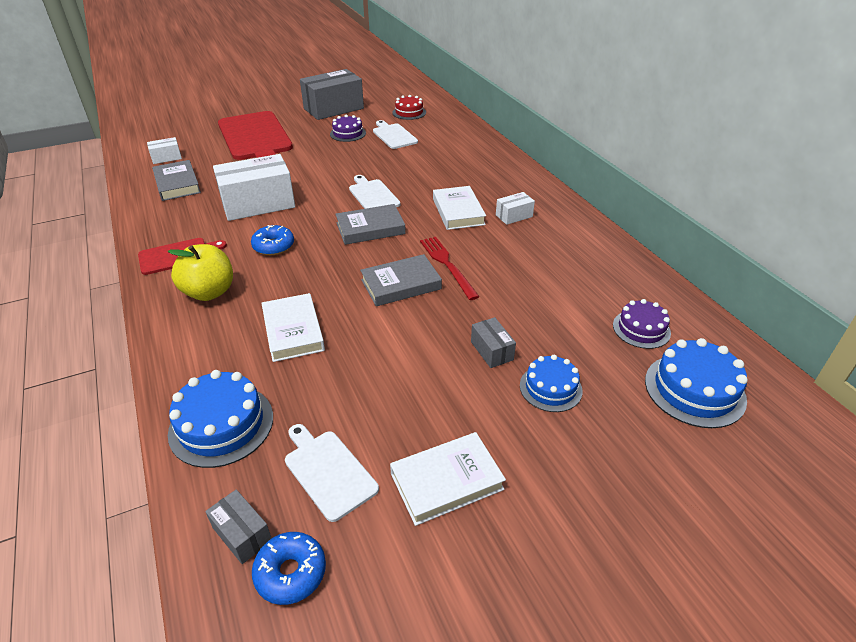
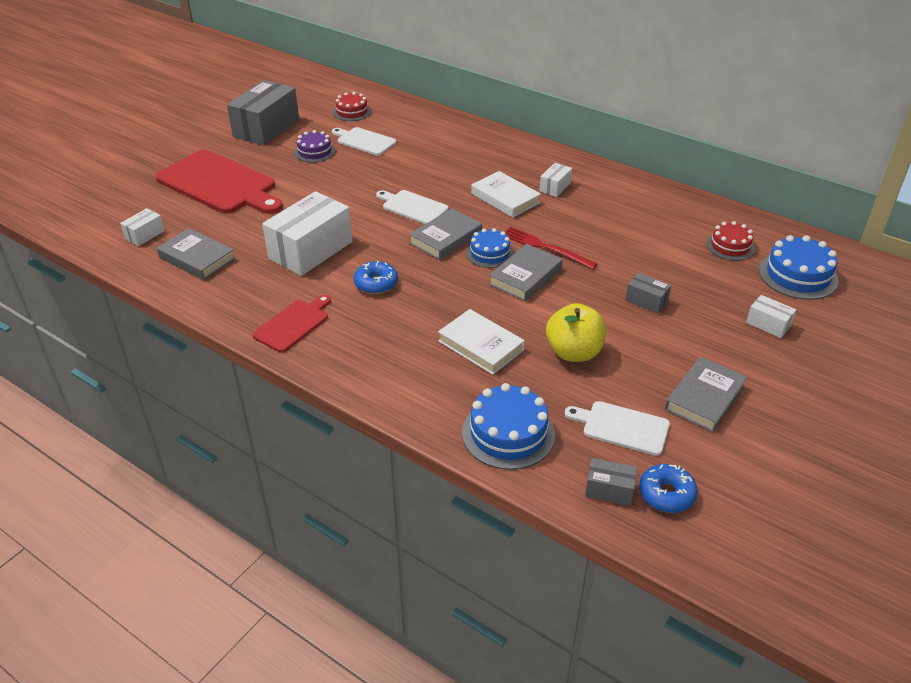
camera: 30 degrees left, 0 degrees up
(209, 292) = (367, 343): yellow apple -> yellow apple (574, 352)
(446, 481) = (704, 398): white book -> grey book
(550, 388) = (710, 310): blue cake -> blue cake (490, 253)
(604, 430) = (768, 324): none -> white box
(641, 329) = (730, 246): purple cake -> red cake

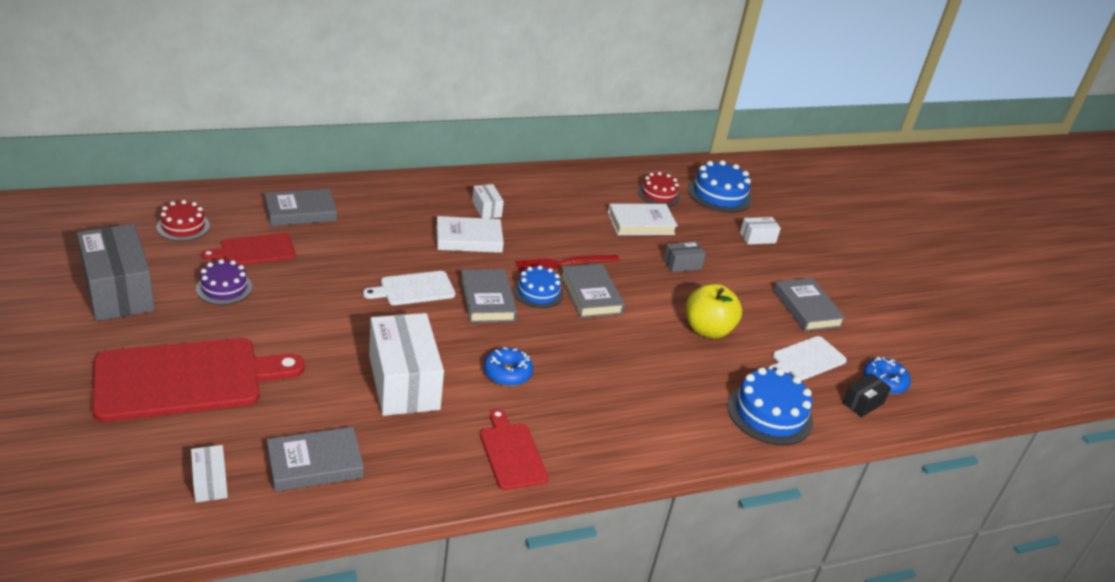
camera: 60 degrees left, 5 degrees down
(364, 141) = (254, 250): white cutting board -> red cutting board
(428, 133) = (300, 212): none -> grey book
(481, 345) = (655, 367): white book -> white book (641, 223)
(609, 490) = (863, 403): grey box -> black box

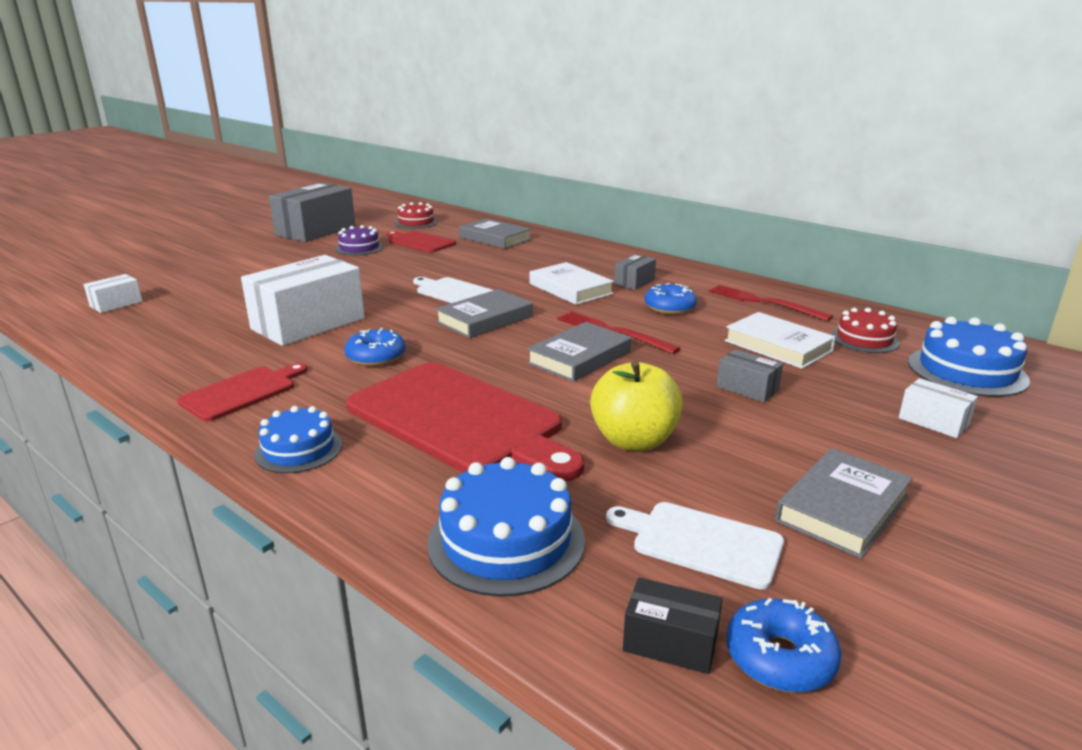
camera: 65 degrees right, 10 degrees down
(186, 379) = (235, 268): red cutting board -> red cutting board (459, 420)
(315, 464) = (162, 325): grey book -> none
(486, 209) = (634, 282): white box -> grey box
(538, 292) = (537, 334): blue cake -> blue cake (298, 449)
(547, 223) = (669, 307): none -> blue donut
(576, 188) = (763, 302): none -> red fork

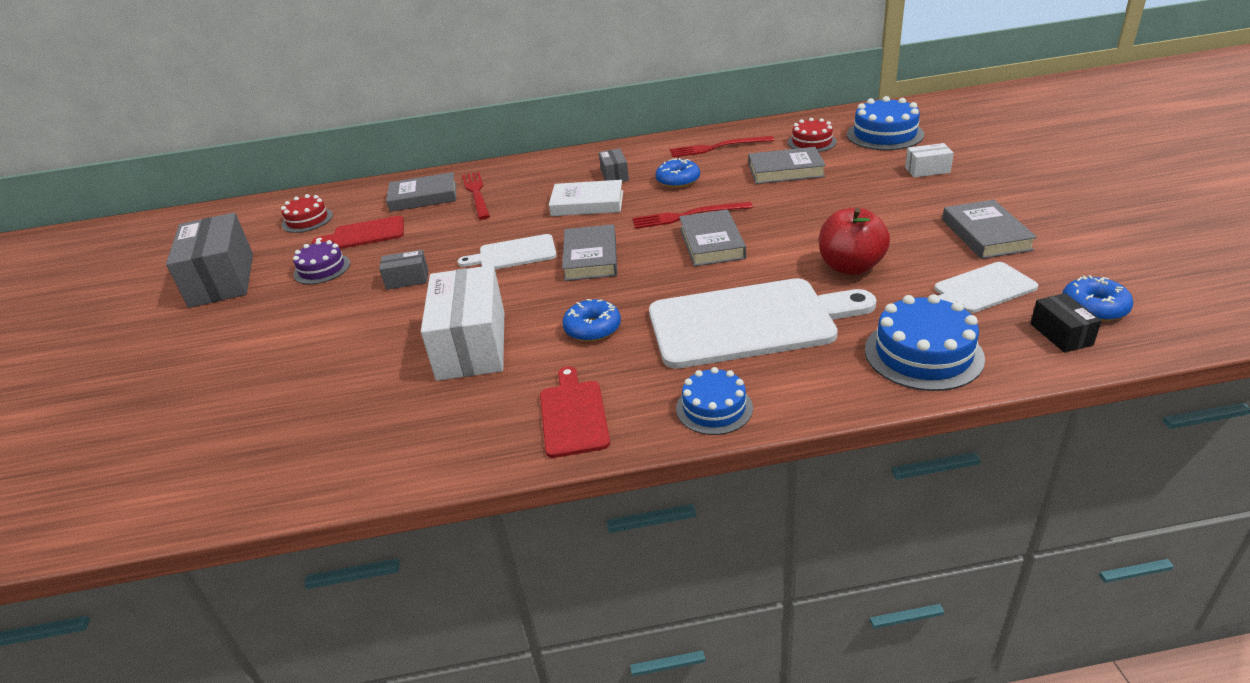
camera: 45 degrees left, 10 degrees up
(116, 304) = (223, 459): white box -> none
(459, 420) = (749, 322): red cutting board -> white cutting board
(525, 250) = (476, 194): none -> red fork
(634, 440) = (850, 267): yellow apple -> red apple
(670, 643) = (1061, 334): black box -> black box turned 75 degrees counterclockwise
(747, 388) = (828, 204): grey box -> grey box (407, 279)
(778, 346) = (785, 170): white book -> grey book

